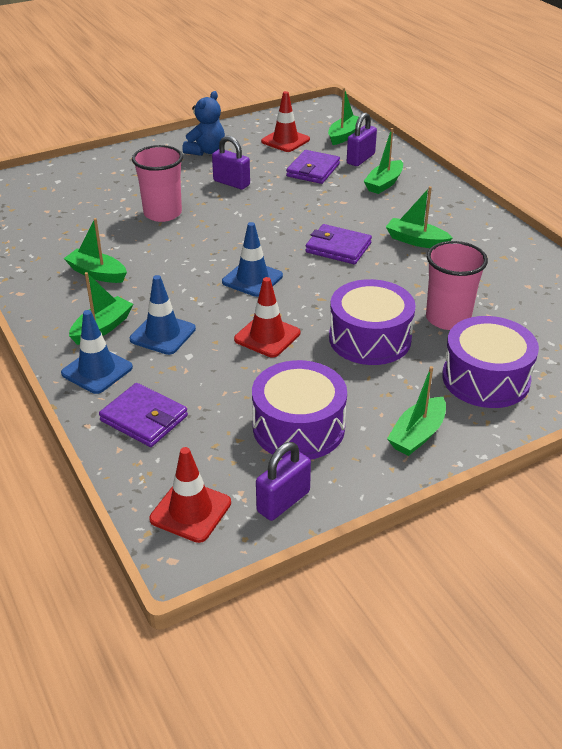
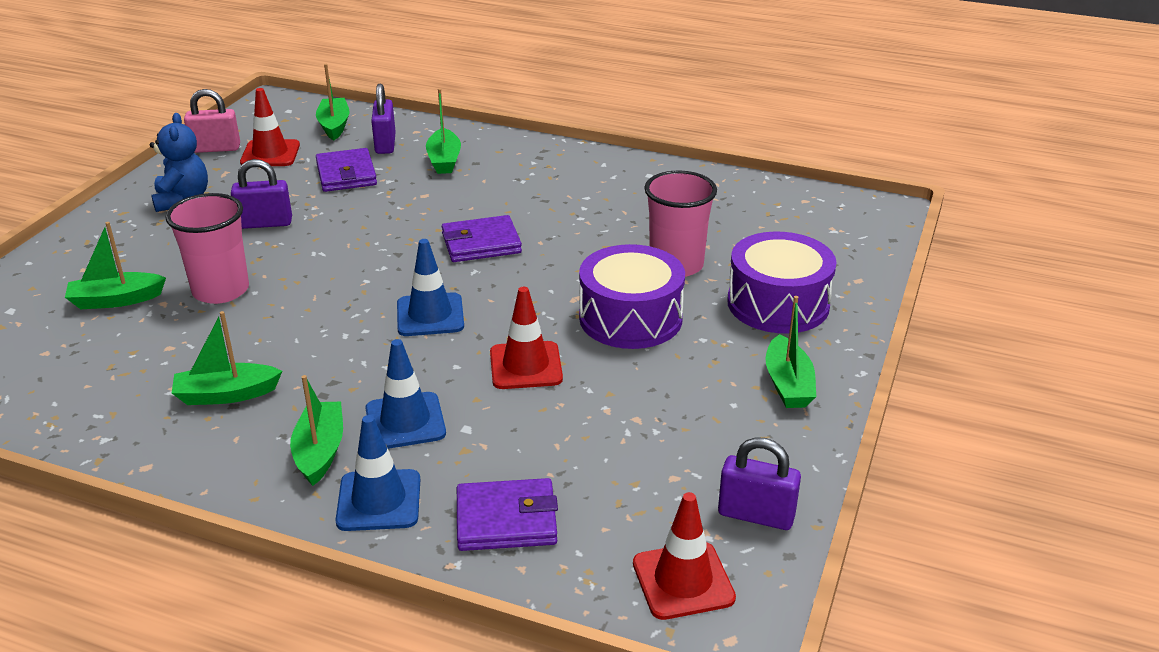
camera: 40 degrees left, 5 degrees down
(259, 126) = (216, 148): none -> pink padlock
(283, 501) = (756, 515): purple padlock -> purple padlock turned 75 degrees counterclockwise
(298, 427) = (676, 437): purple drum -> none
(416, 241) = (551, 204): green boat -> green boat (116, 300)

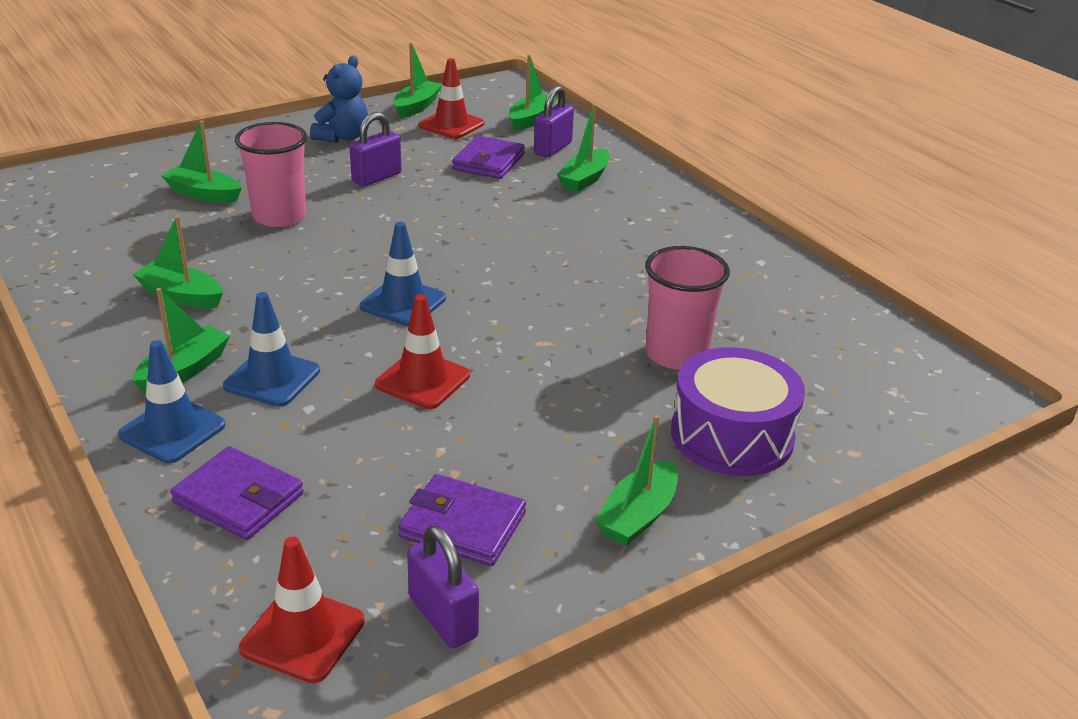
camera: 35 degrees right, 0 degrees up
(216, 148) = (417, 106): pink padlock -> green boat
(265, 223) = (376, 177): purple padlock -> purple padlock turned 75 degrees counterclockwise
(481, 243) = (523, 261): purple wallet -> purple wallet (462, 525)
(630, 318) = (568, 382): purple drum -> none

